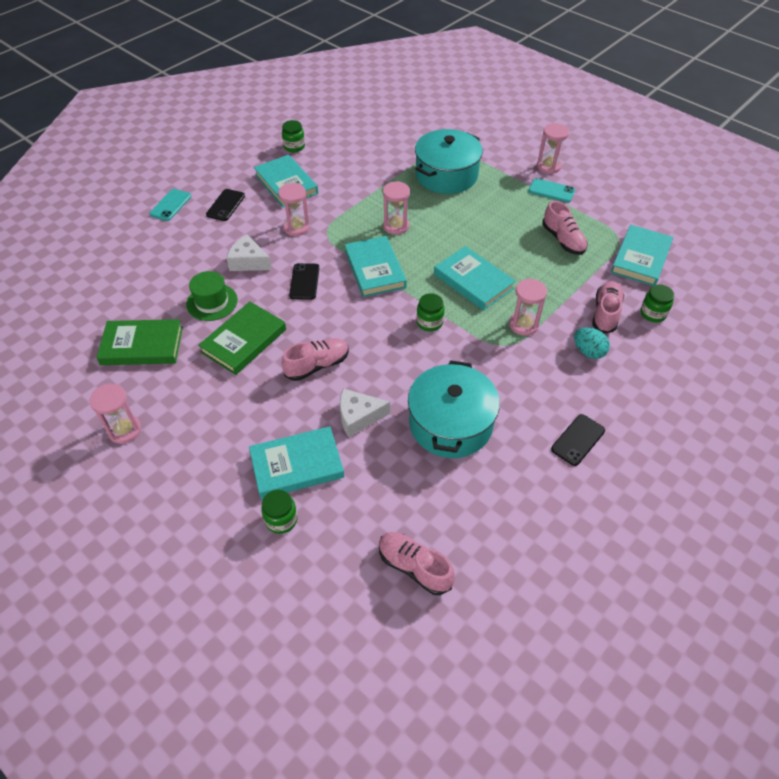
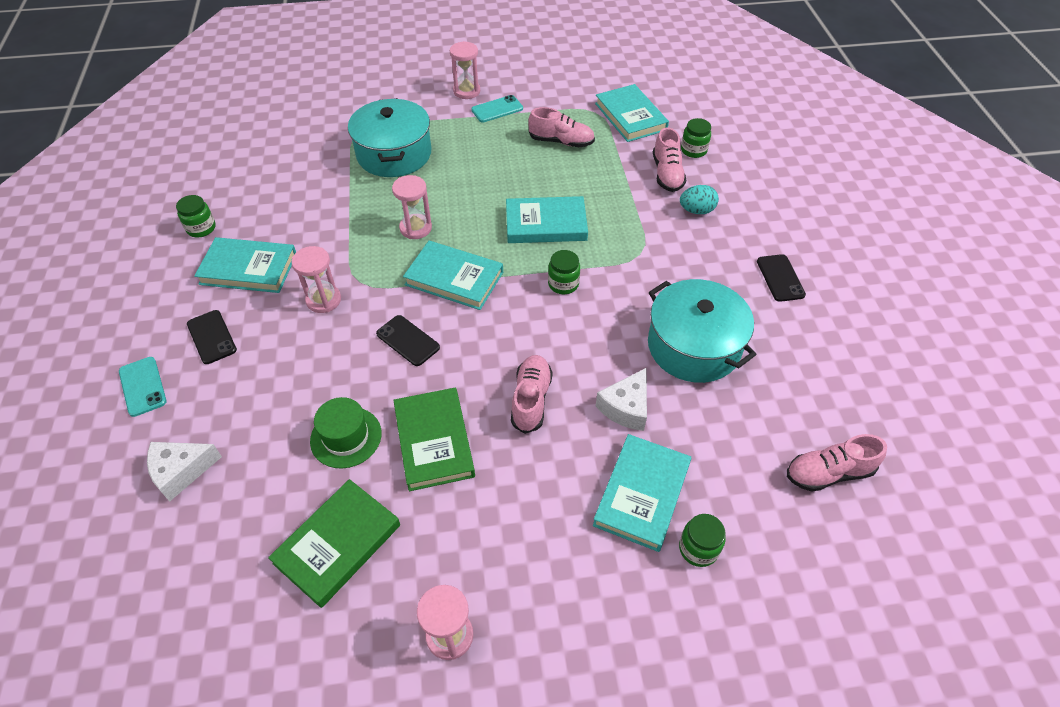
camera: 50 degrees left, 0 degrees up
(248, 262) = (324, 369): white cheese -> white cheese (181, 471)
(523, 325) = (629, 227): pink hourglass -> none
(605, 313) = (667, 174): pink shoe -> pink shoe turned 150 degrees counterclockwise

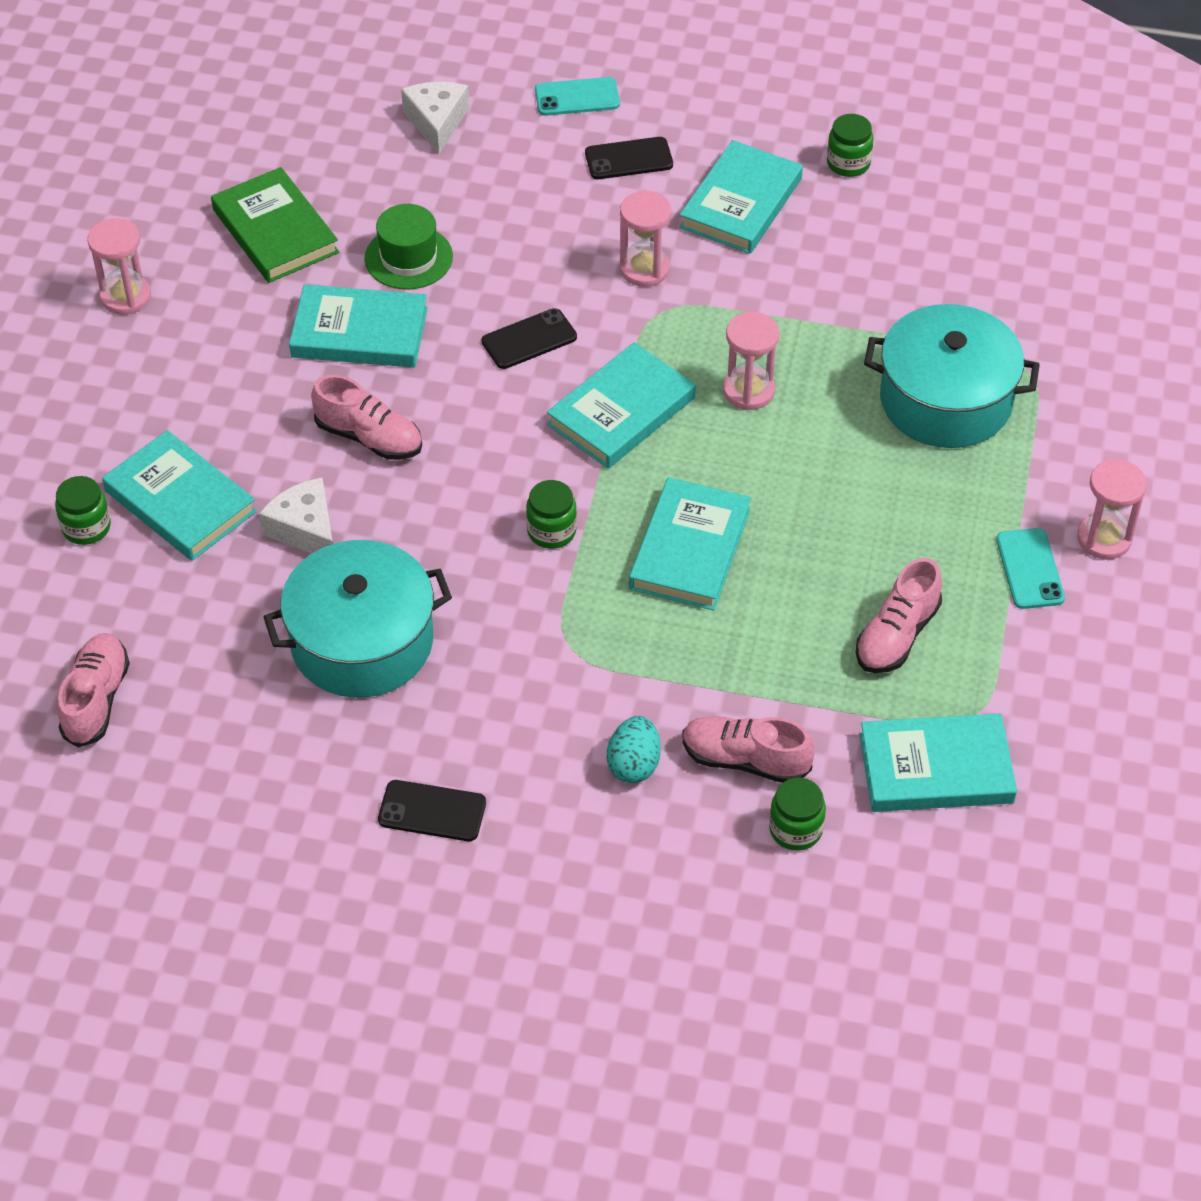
camera: 110 degrees right, 0 degrees up
(434, 441) = (359, 332): green book -> turquoise book

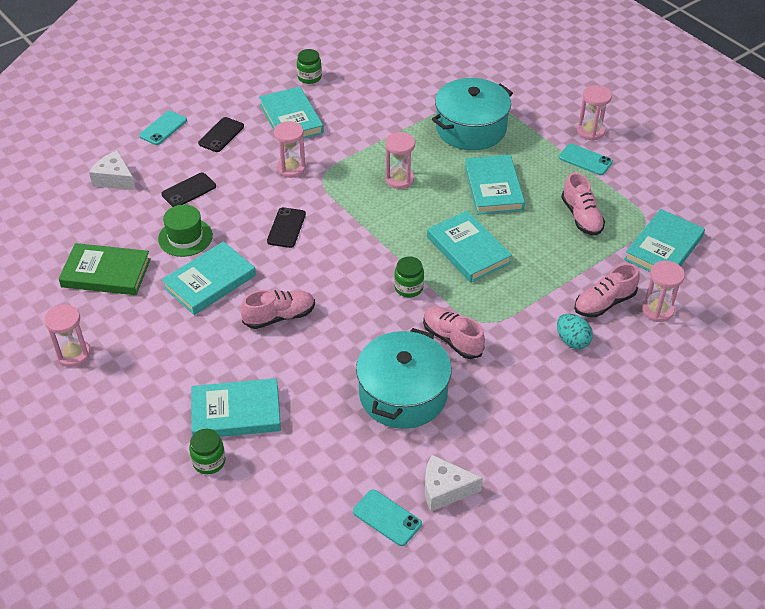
camera: 50 degrees left, 5 degrees down
(96, 700) = (329, 525): pink shoe -> pink shoe (452, 339)
(155, 747) = (387, 518): none -> turquoise phone
(305, 529) = (309, 374): white cheese -> white cheese (445, 489)
(432, 811) = (532, 429): black phone -> black phone (189, 190)
(621, 411) = (364, 224): turquoise book -> turquoise book (493, 188)
(795, 829) = (657, 310): green jar -> pink hourglass

